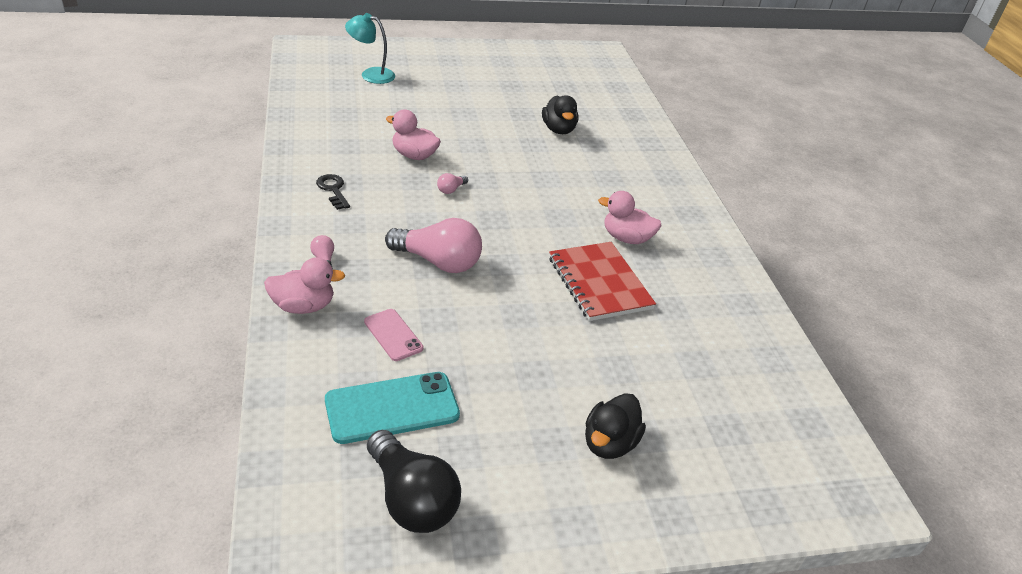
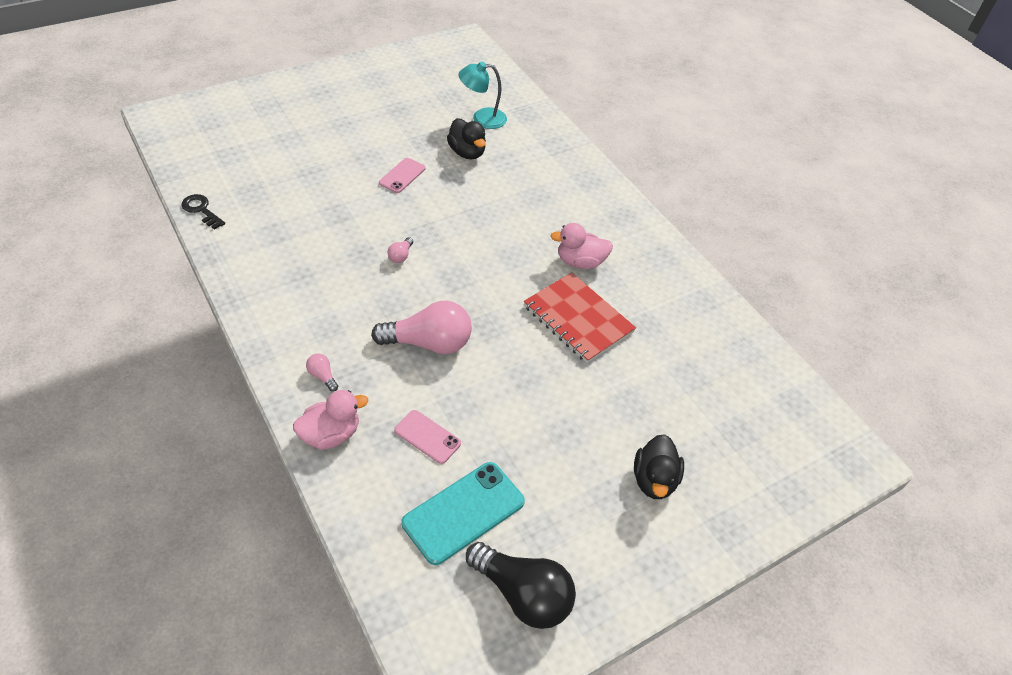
camera: 20 degrees left, 10 degrees up
(333, 190) = (289, 291): black key -> black key (201, 210)
(371, 74) = (252, 134): turquoise lamp -> turquoise lamp (482, 118)
(414, 155) = (346, 225): pink duck -> none
(487, 132) = (402, 176): none -> pink phone

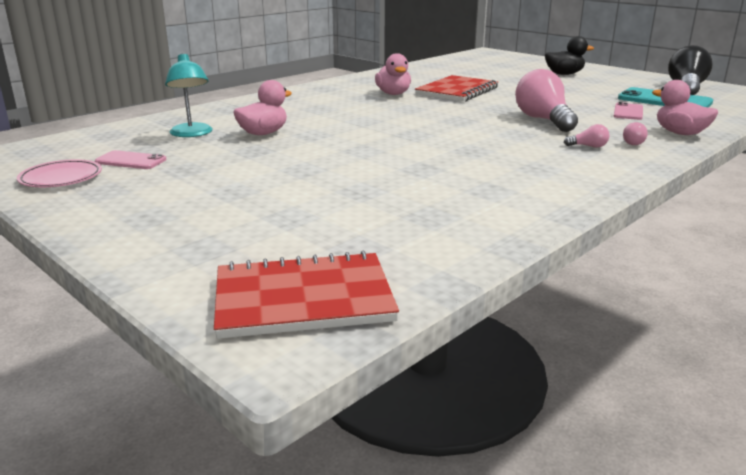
camera: 100 degrees left, 25 degrees down
(191, 128) = (303, 298): none -> red notebook
(201, 210) = (499, 238): black key -> none
(401, 256) = (454, 138): pink light bulb -> pink light bulb (588, 146)
(402, 176) = (326, 152): pink phone -> pink phone (131, 161)
(408, 65) = (61, 178): none -> pink plate
(467, 153) = (263, 133): black duck -> pink duck

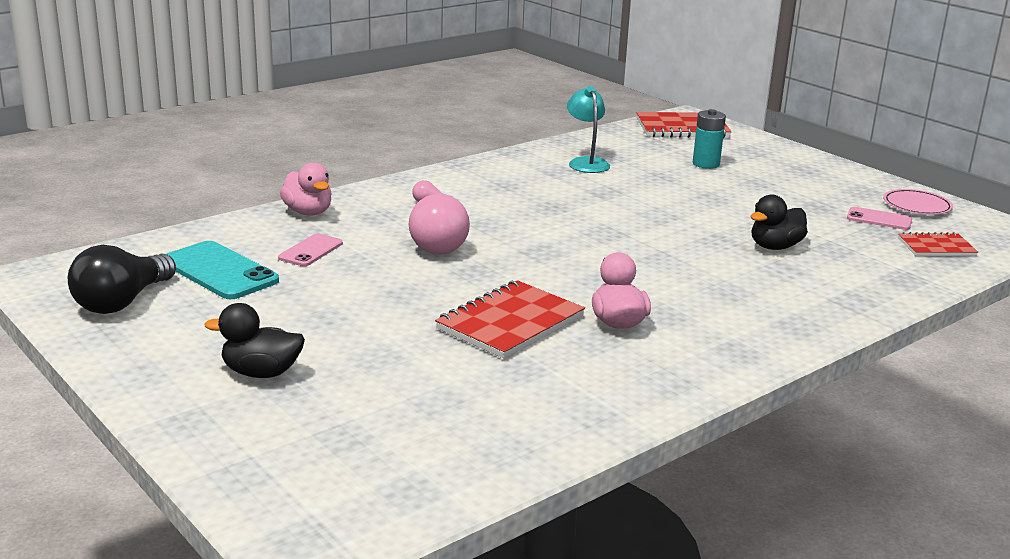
camera: 175 degrees left, 0 degrees up
(110, 141) = (936, 247): none -> red notebook
(192, 134) = (857, 252): turquoise lamp -> turquoise lamp (586, 162)
(263, 133) = (775, 247): pink duck -> black duck
(290, 216) = (706, 164): none -> turquoise battery
(635, 143) = (377, 204): pink light bulb -> none

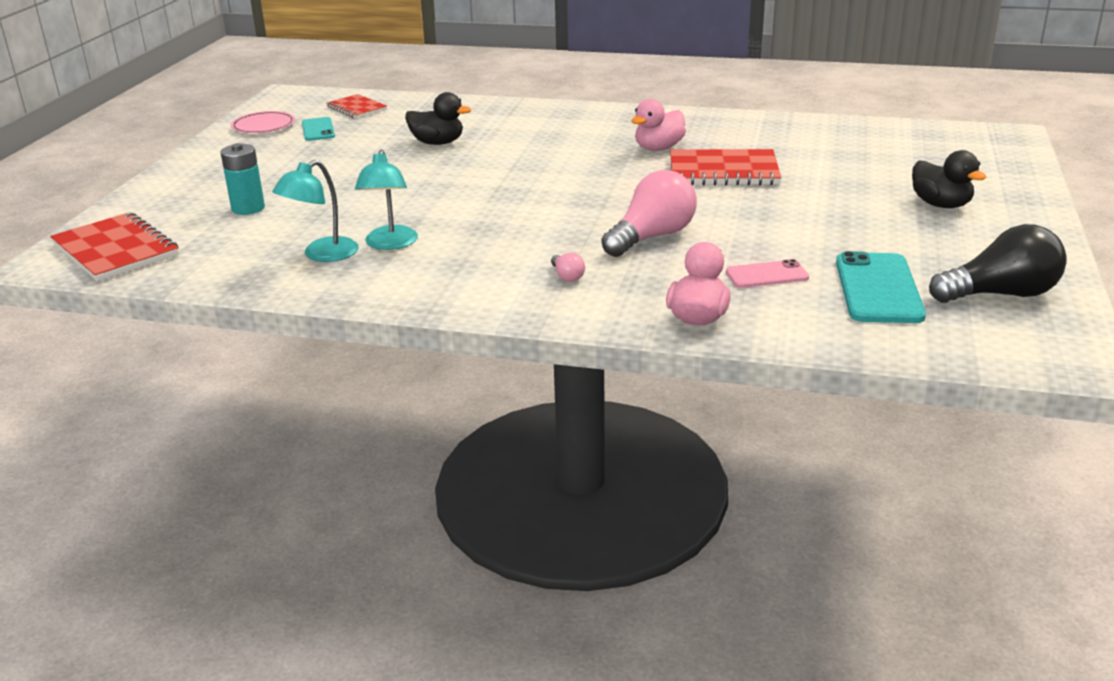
camera: 125 degrees left, 5 degrees up
(572, 179) = (390, 244): none -> turquoise lamp
(879, 219) = (318, 130): pink phone -> turquoise phone

